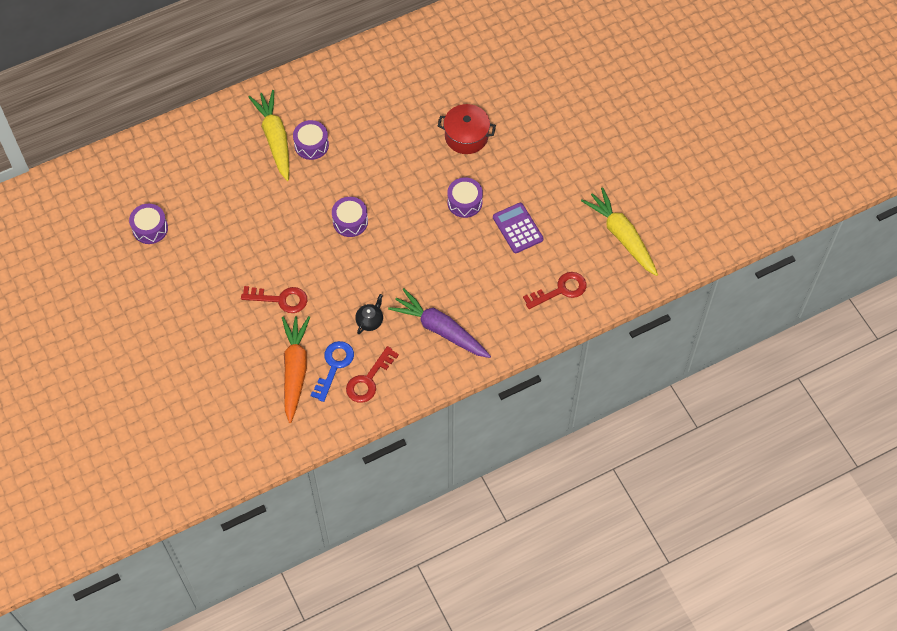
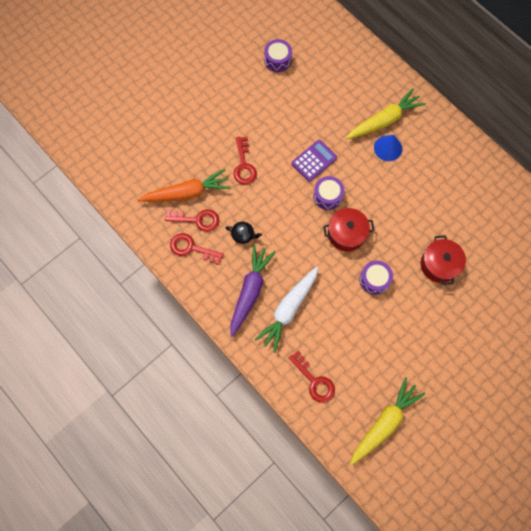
camera: 75 degrees right, 10 degrees up
(311, 145) = (388, 148): purple drum -> blue cone
(334, 366) = (197, 220): blue key -> red key
(402, 215) = (346, 234): none -> red pot
(473, 295) = (288, 309): none -> white carrot
(517, 228) = (363, 330): purple calculator -> purple calculator (314, 161)

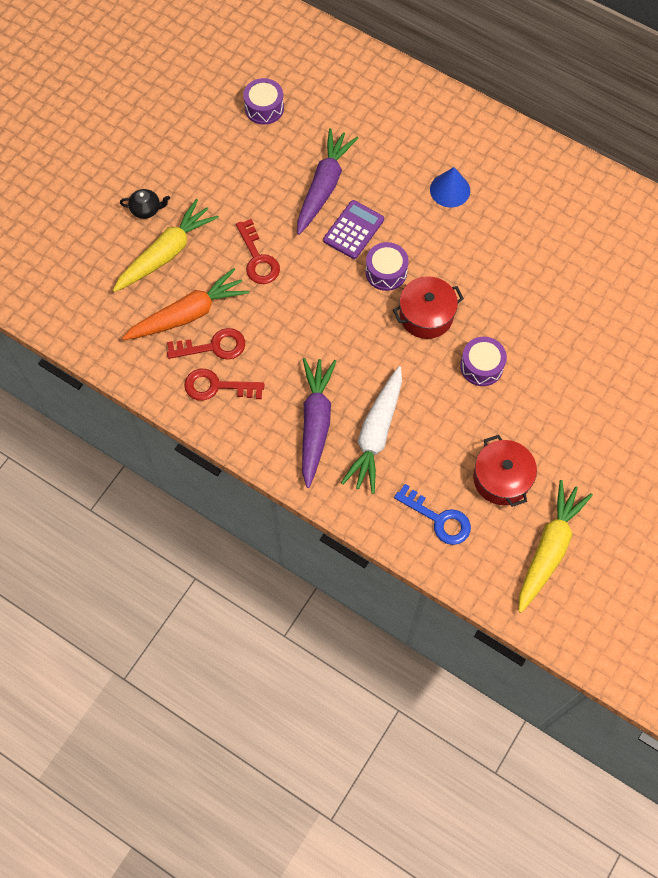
camera: 15 degrees left, 5 degrees down
(243, 235) = (284, 351): black teapot -> black teapot (146, 209)
(302, 125) = (324, 186): none -> purple carrot
(314, 381) = (439, 519): red key -> blue key
(384, 120) = (434, 155): yellow carrot -> yellow carrot (166, 253)
(439, 264) = (562, 325): red pot -> red pot (501, 479)

